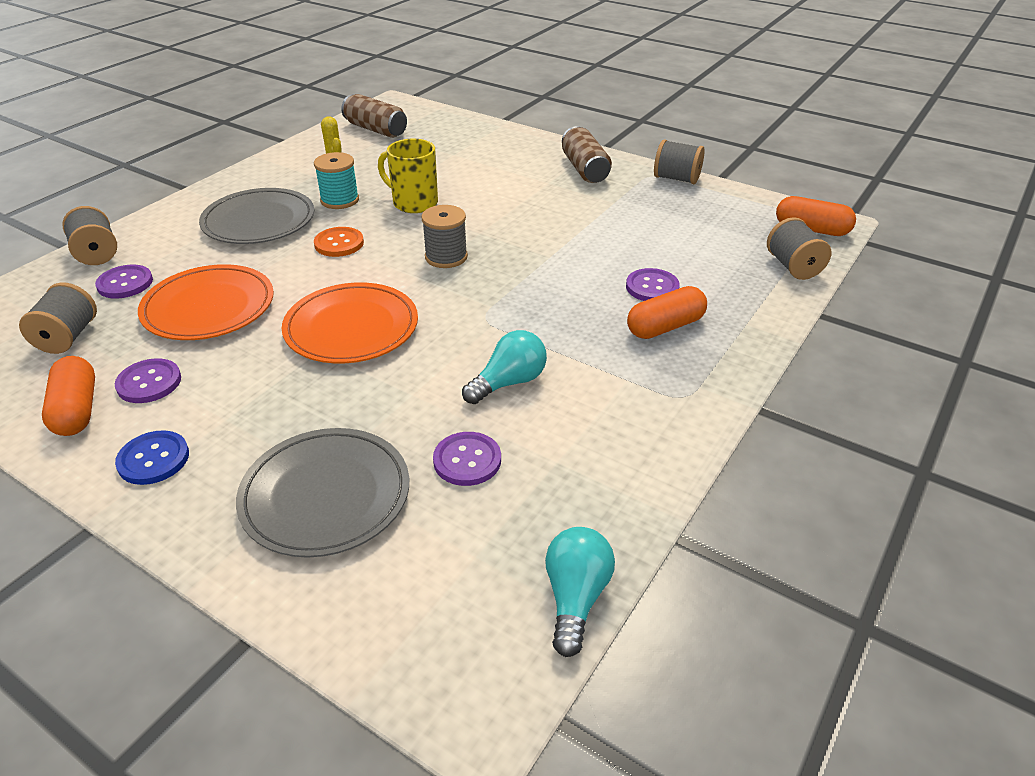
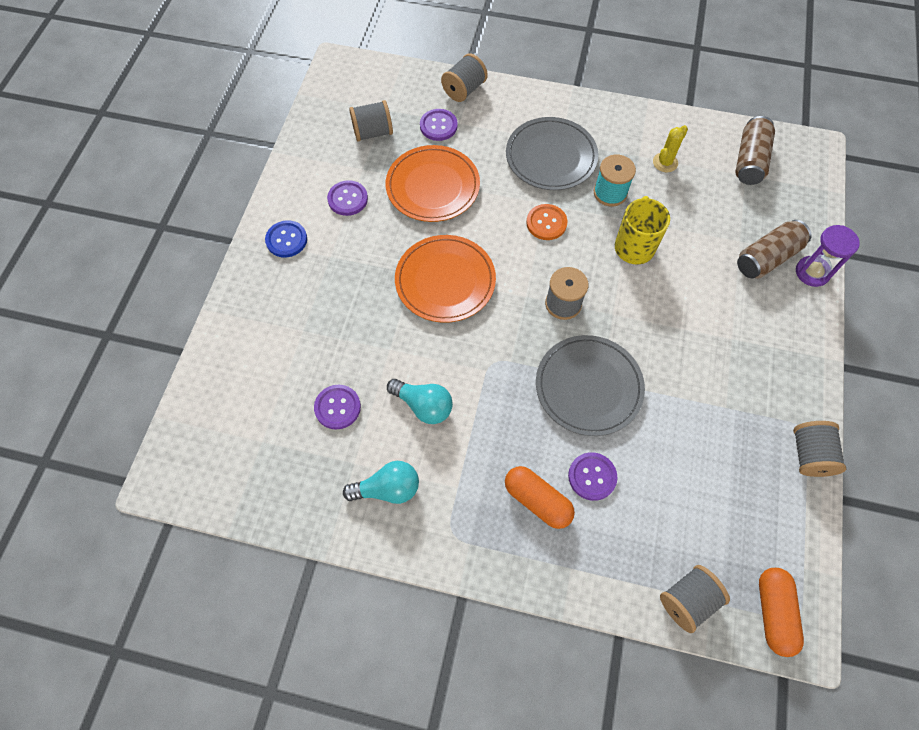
camera: 70 degrees right, 25 degrees up
(76, 410) = (312, 179): orange capsule -> none
(325, 495) = (285, 341): grey plate -> grey plate (588, 387)
(510, 134) = (812, 272): none -> purple hourglass
(575, 597) = (245, 508): turquoise light bulb -> turquoise light bulb (388, 489)
(585, 169) = (778, 362): brown can -> brown can (767, 258)

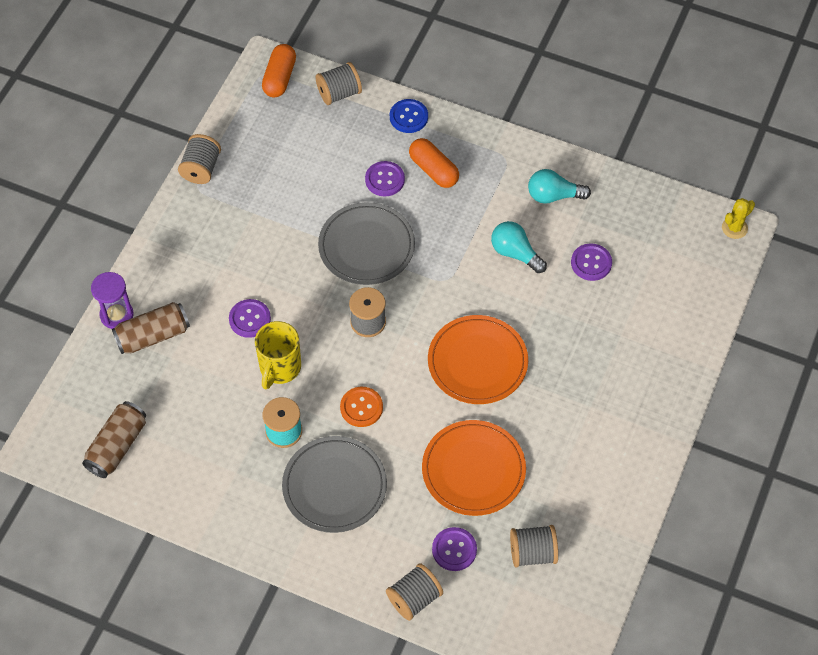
camera: 170 degrees left, 5 degrees down
(286, 240) = (635, 431): blue button -> blue button (408, 117)
(347, 199) = (568, 469): purple button -> purple button (249, 319)
(665, 162) = (210, 458): yellow cactus -> yellow cactus (734, 228)

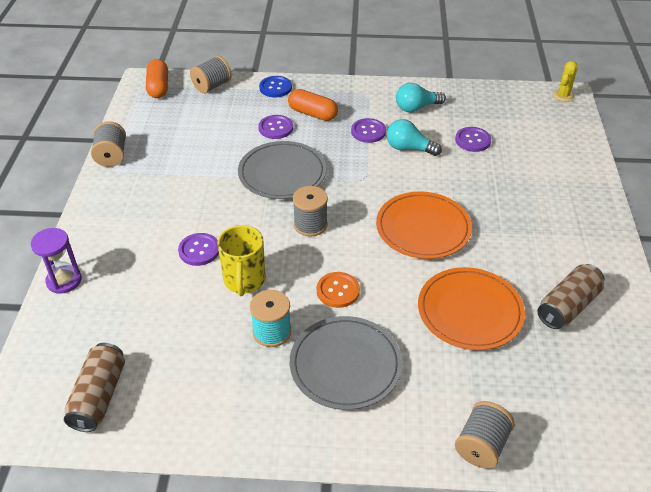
camera: 20 degrees left, 15 degrees down
(153, 336) = (107, 288): brown can -> brown can (568, 306)
(454, 550) = (493, 386): purple button -> purple button (368, 132)
(532, 553) = (568, 365): grey spool -> none

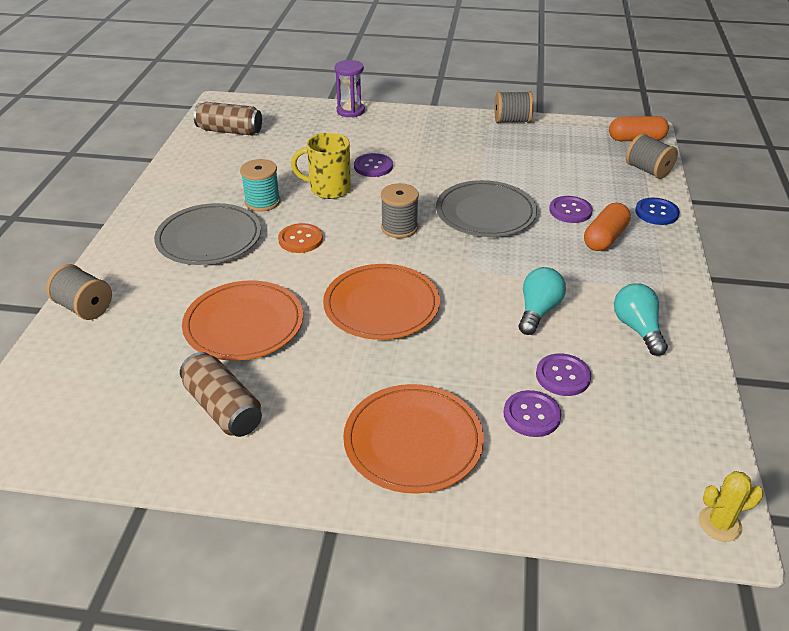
camera: 95 degrees right, 5 degrees down
(368, 132) = (572, 279): purple button -> purple button (531, 415)
(556, 204) = (413, 441): none -> orange plate
(563, 96) = (719, 524): yellow cactus -> yellow cactus turned 45 degrees counterclockwise

